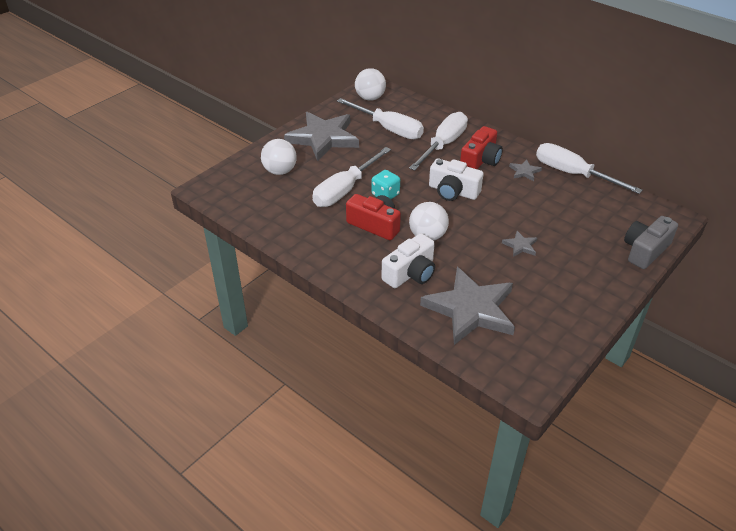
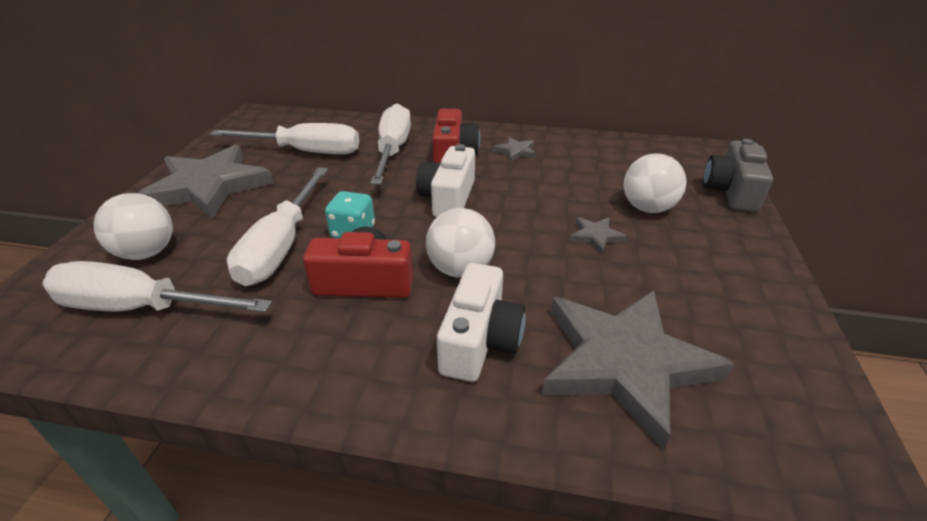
camera: 30 degrees left, 5 degrees down
(370, 98) = (258, 126): white ball -> white ball (647, 208)
(453, 191) = (448, 198): white camera -> white camera turned 105 degrees clockwise
(572, 174) = (570, 139): white screwdriver -> white screwdriver (140, 308)

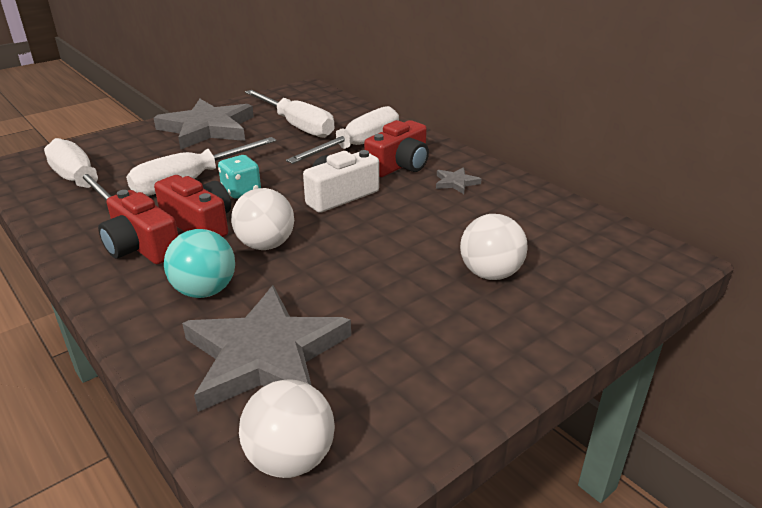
camera: 40 degrees right, 5 degrees down
(147, 253) = (124, 155): white ball -> white ball (290, 458)
(342, 336) = (141, 247): none -> red camera
(480, 340) = (205, 291): white camera -> turquoise ball
(595, 236) = (402, 272): grey star -> none
(731, 191) = (611, 300): grey camera -> none

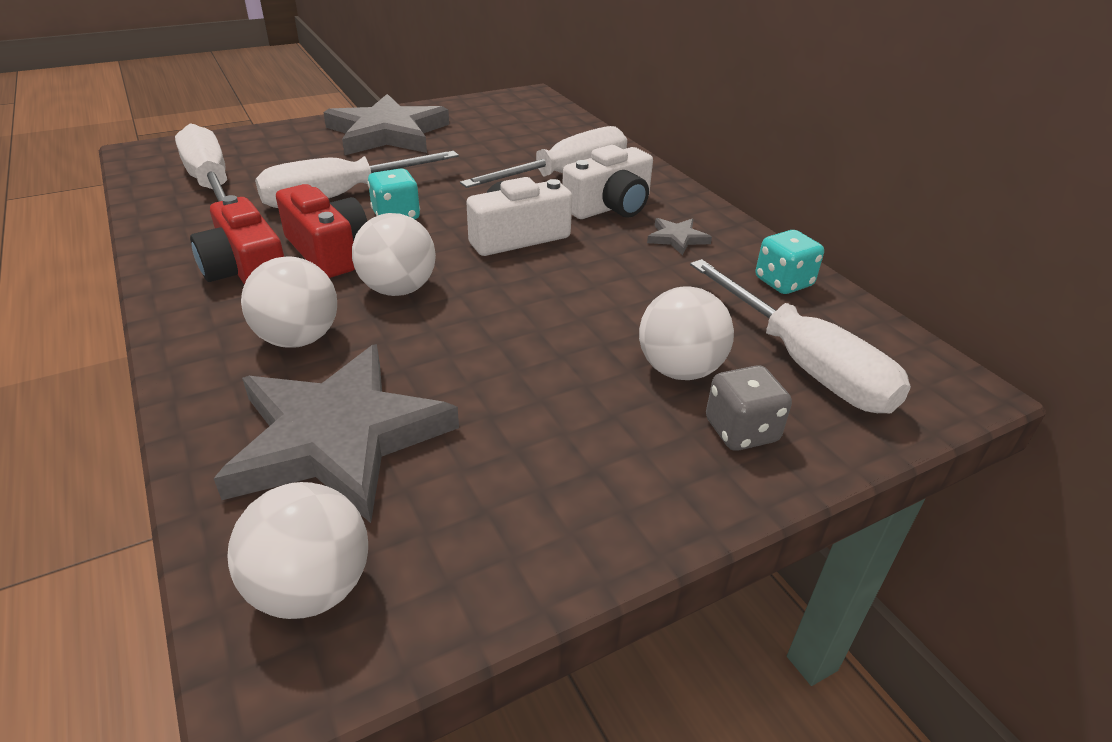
camera: 10 degrees right, 5 degrees up
(205, 291) = (298, 339): turquoise ball -> white ball
(297, 126) = (499, 141): white screwdriver -> white screwdriver (804, 364)
(399, 166) = (610, 207): red camera -> white camera
(540, 204) = (783, 282): none -> turquoise dice
(546, 308) = (741, 431): none -> grey dice

